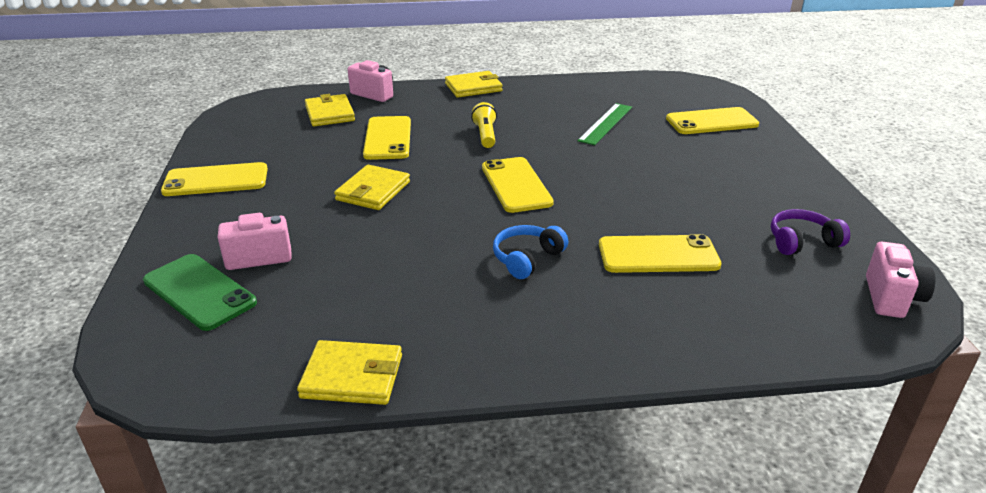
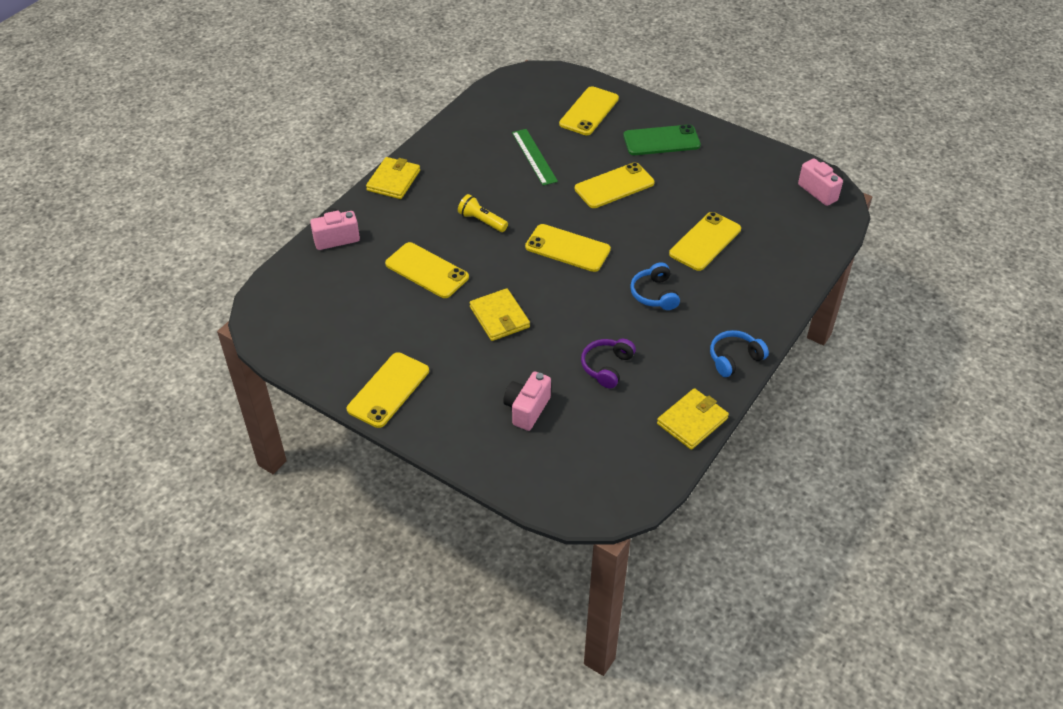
camera: 50 degrees left, 15 degrees up
(199, 292) = (541, 453): green phone -> green phone (661, 141)
(330, 113) = (342, 280): yellow wallet -> none
(501, 362) = (734, 358): none -> blue headphones
(641, 172) = (614, 186): none -> yellow phone
(802, 242) = (749, 181): purple headphones -> purple headphones (607, 367)

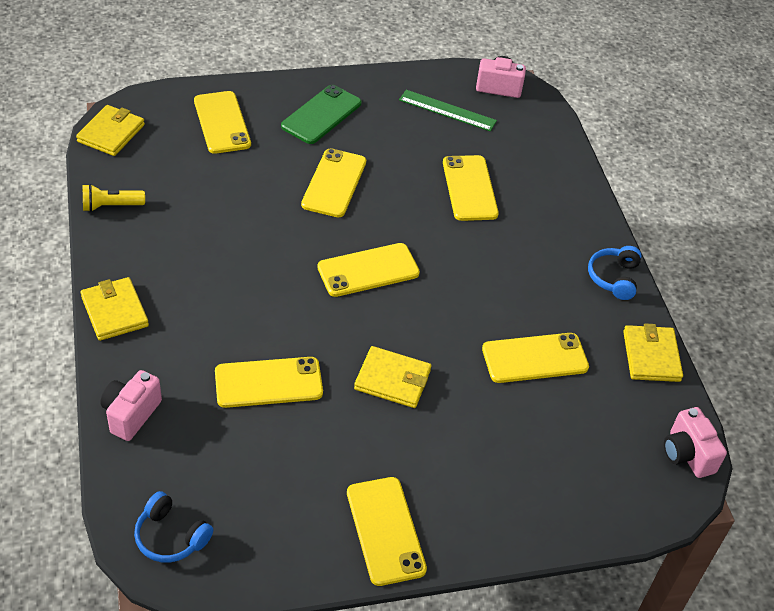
camera: 50 degrees left, 0 degrees up
(482, 221) = (258, 296): yellow flashlight -> yellow flashlight (111, 206)
(513, 82) = (111, 133): none -> yellow wallet
(527, 409) = (523, 449): pink camera -> pink camera (687, 454)
(534, 156) = (226, 198): green ruler -> green ruler (447, 110)
(607, 367) = (535, 358): purple headphones -> yellow phone
(654, 294) = (489, 263): blue headphones -> blue headphones (171, 536)

